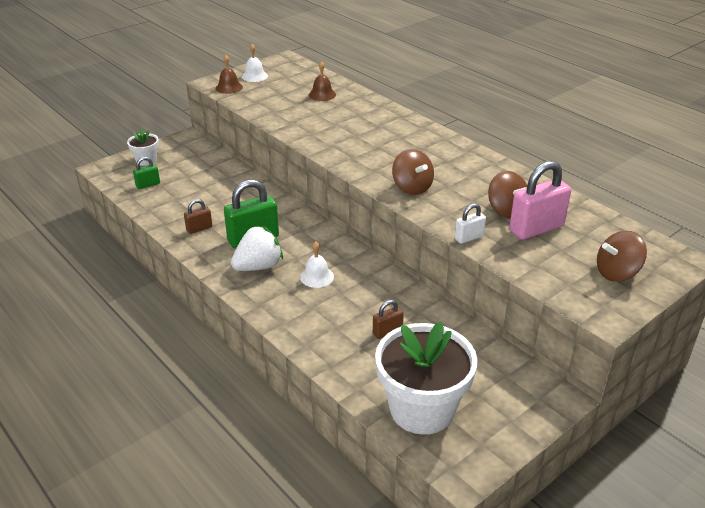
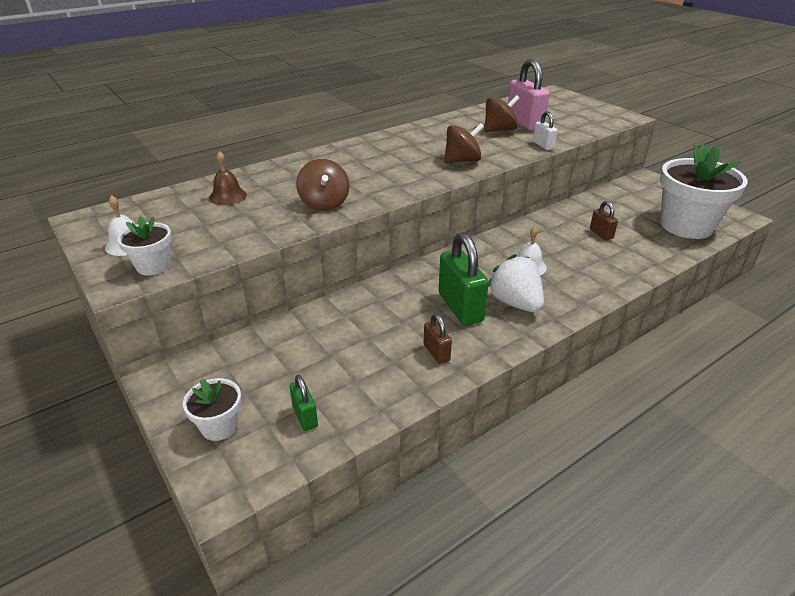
camera: 85 degrees left, 0 degrees up
(229, 87) = (153, 266): brown bell -> white flower pot
(617, 273) = (575, 108): brown spinning top -> brown spinning top (324, 204)

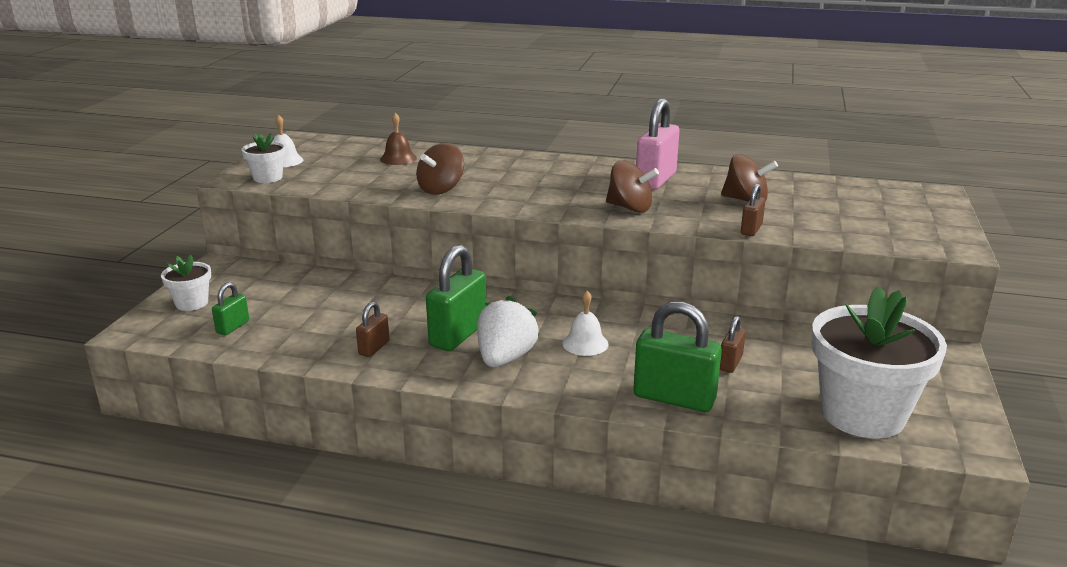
camera: 50 degrees right, 10 degrees down
(524, 123) = (793, 205): pink padlock -> pink padlock (655, 180)
(543, 145) = (751, 230): white padlock -> brown padlock
(624, 268) = (674, 398): none -> green padlock

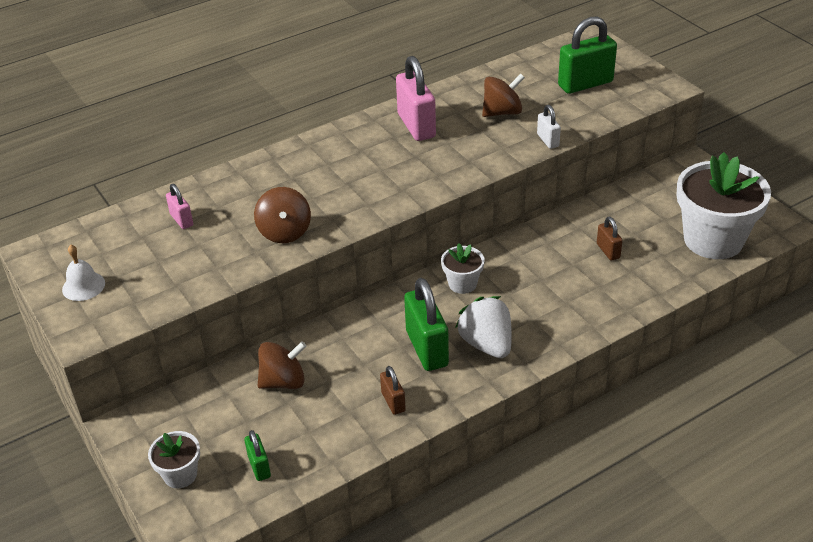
camera: 45 degrees left, 15 degrees up
(267, 178) = (112, 314): white flower pot -> white flower pot (462, 284)
(398, 158) = (181, 220): brown bell -> pink padlock
(585, 343) = (512, 296): white bell -> none
(630, 208) = (446, 166): brown spinning top -> brown spinning top (283, 381)
(674, 398) = (619, 300): green padlock -> green padlock (585, 84)
(751, 230) = (548, 140): brown padlock -> white padlock

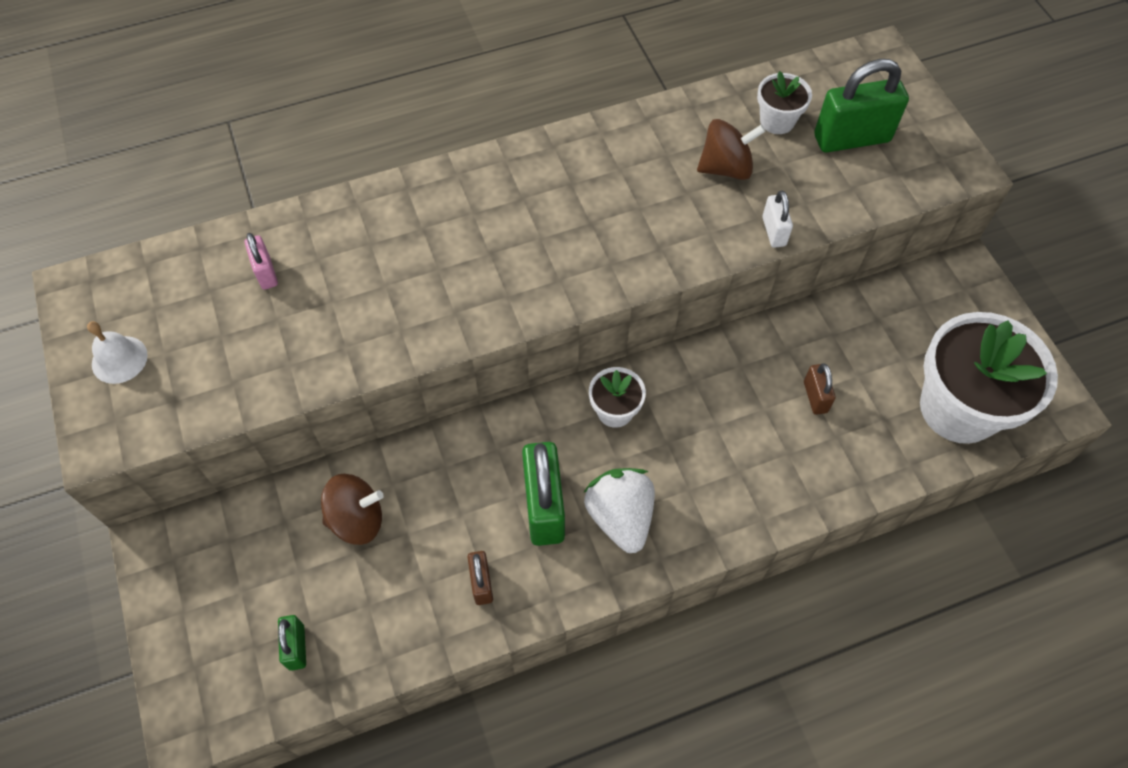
camera: 10 degrees right, 20 degrees up
(180, 474) = (201, 636): white flower pot -> white flower pot (777, 121)
(284, 232) = (389, 322): brown spinning top -> none
(416, 126) = (605, 169): pink padlock -> none

